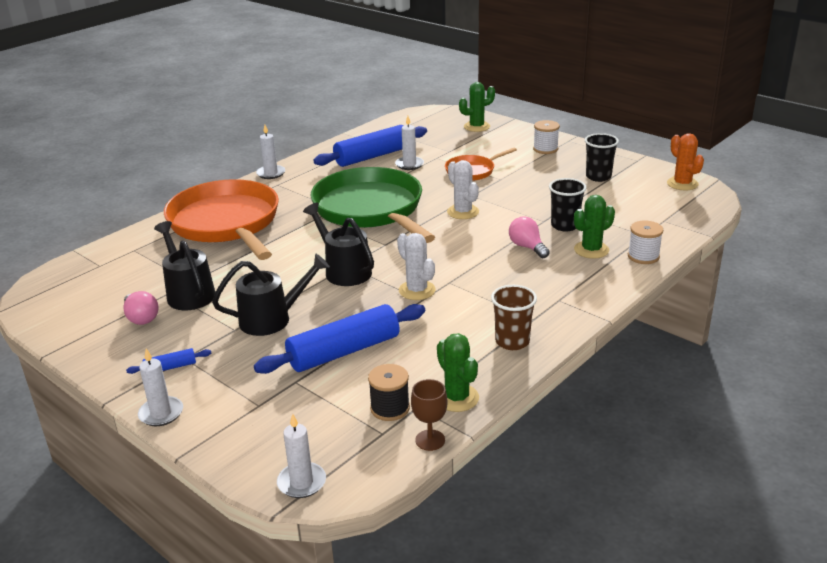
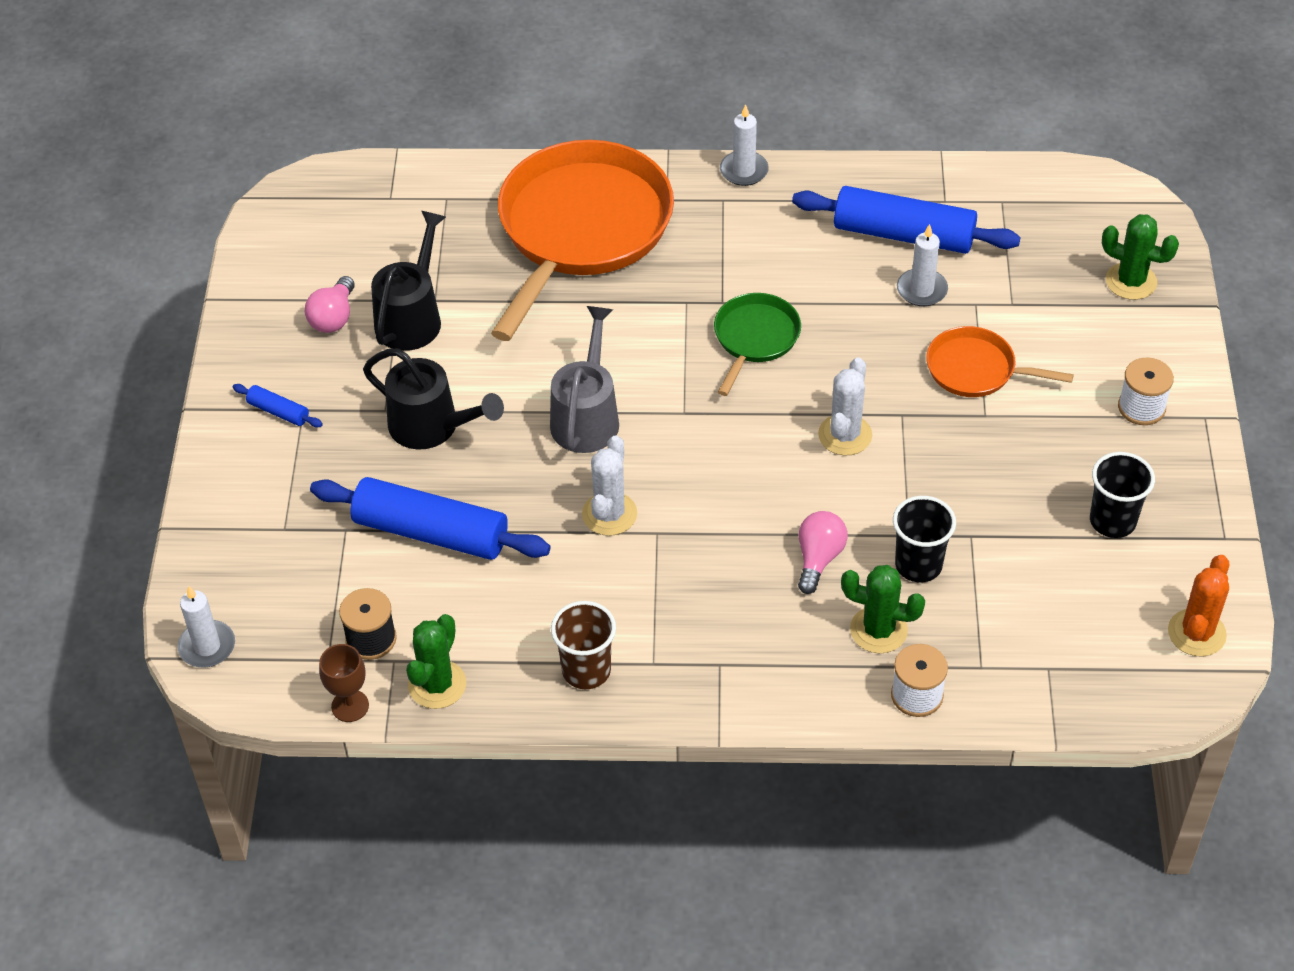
camera: 50 degrees right, 20 degrees up
(161, 413) = (208, 464): white candle -> none
(344, 270) = (587, 416): black watering can -> grey watering can
(371, 209) = (755, 338): green pan -> green pan, size x0.48

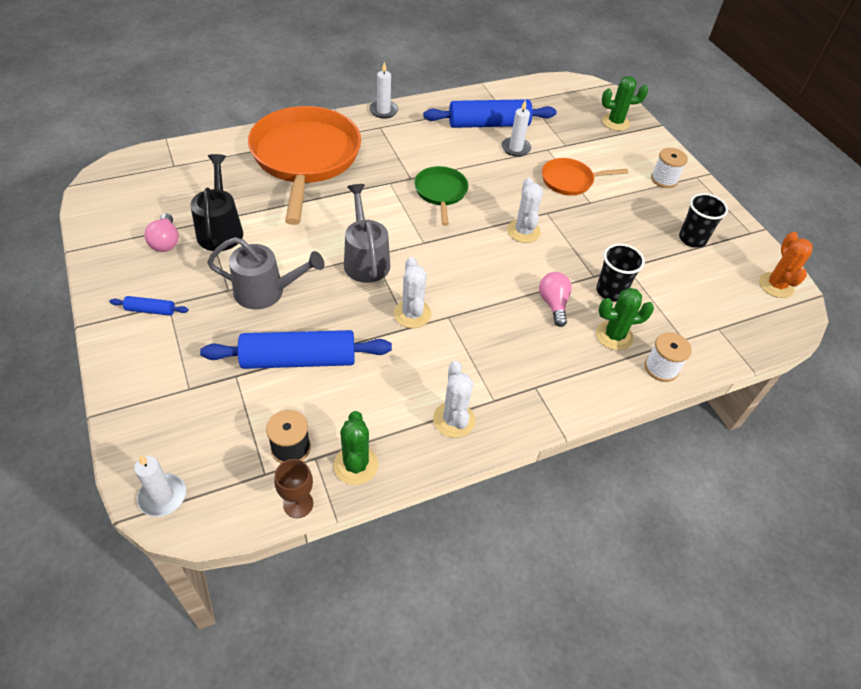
camera: 30 degrees left, 0 degrees up
(432, 427) = (267, 292): black watering can -> grey watering can
(586, 670) = (454, 420): brown cup -> white cactus

